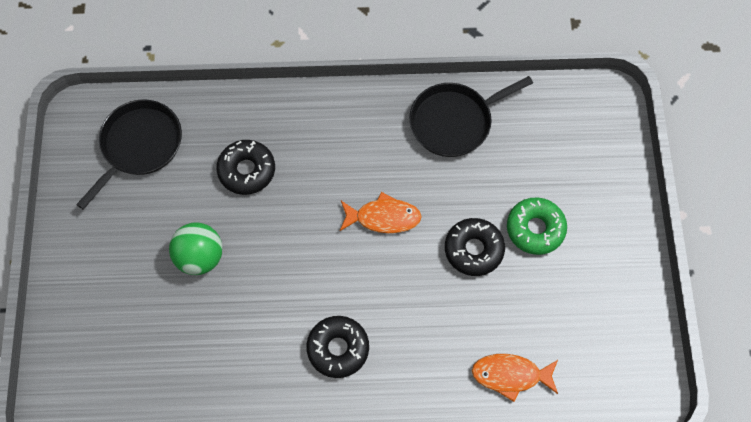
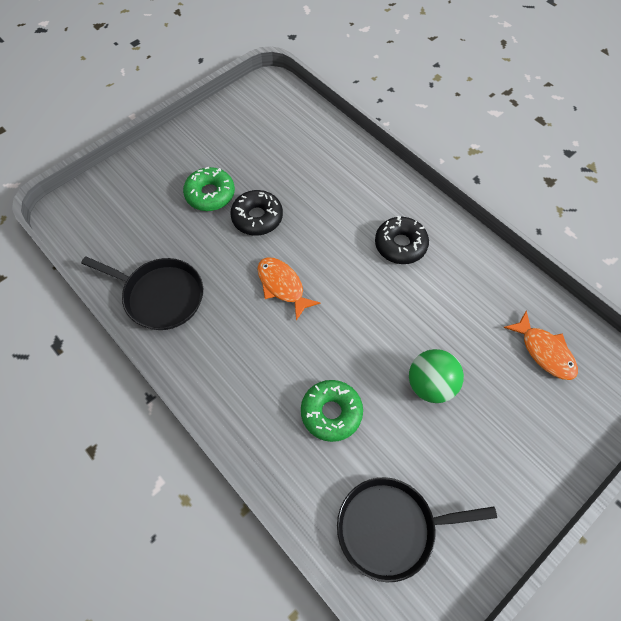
camera: 130 degrees left, 5 degrees down
(246, 170) = (331, 413): black donut -> green donut
(510, 375) = (323, 149): orange fish -> orange fish (544, 351)

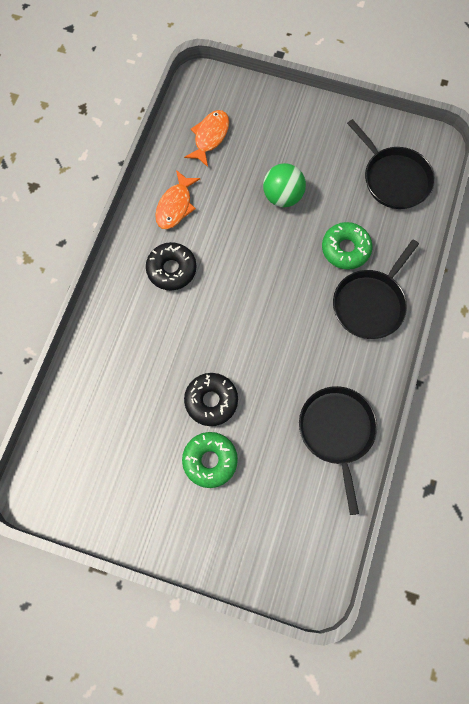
camera: 120 degrees left, 10 degrees up
(256, 400) = (370, 303): none -> black pan
(282, 286) = (266, 339): orange fish -> orange fish (175, 206)

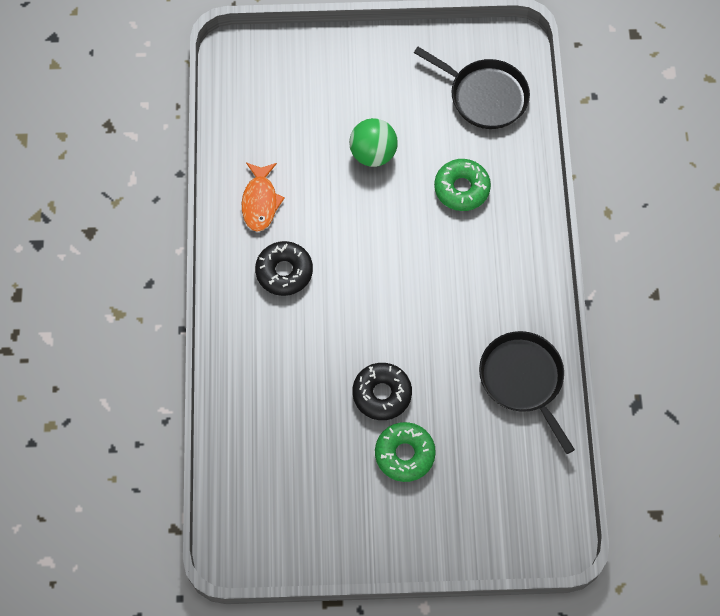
camera: 20 degrees left, 5 degrees down
(210, 137) = (267, 113): orange fish -> none
(370, 303) = (509, 237): black pan -> none

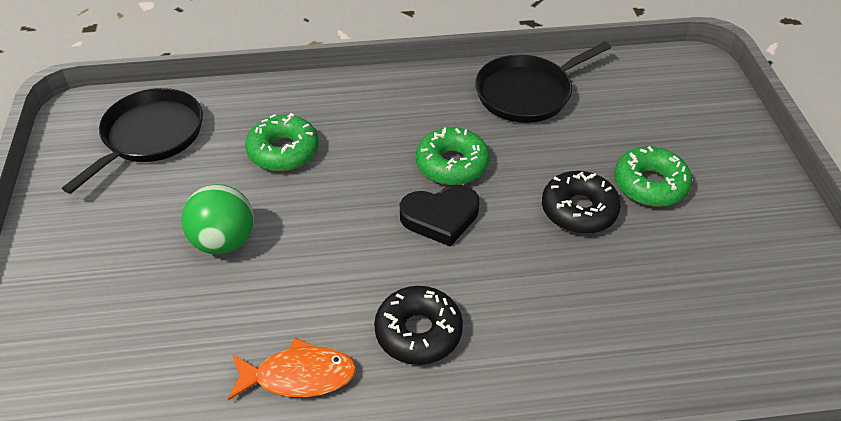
camera: 95 degrees left, 20 degrees down
(383, 295) = (440, 217): none -> black heart
(438, 308) = (452, 164): none -> green donut

